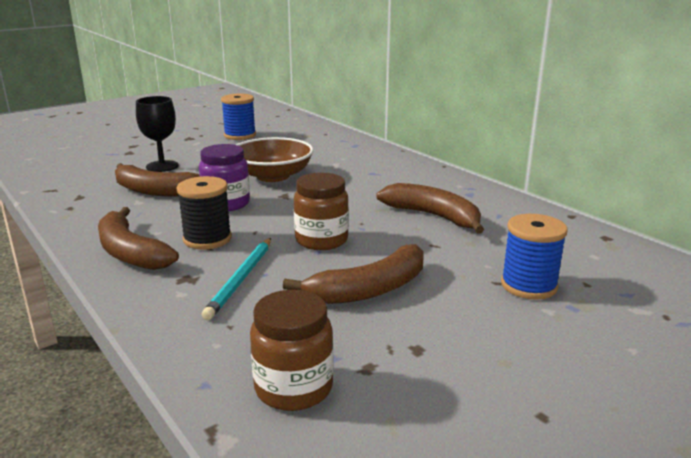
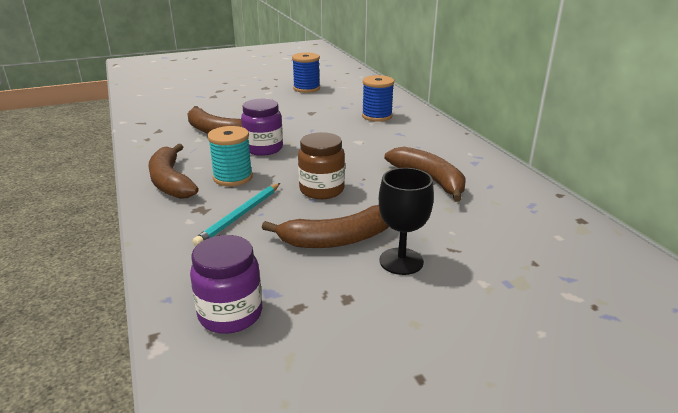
camera: 15 degrees right, 5 degrees up
(162, 166) = (231, 110): black goblet -> black goblet (401, 261)
(207, 239) = (233, 177): black spool -> turquoise spool
(273, 176) = (313, 128): brown bowl -> none
(293, 388) = (230, 314): brown jar -> purple jar
(528, 285) = (478, 256): blue spool -> blue spool (377, 116)

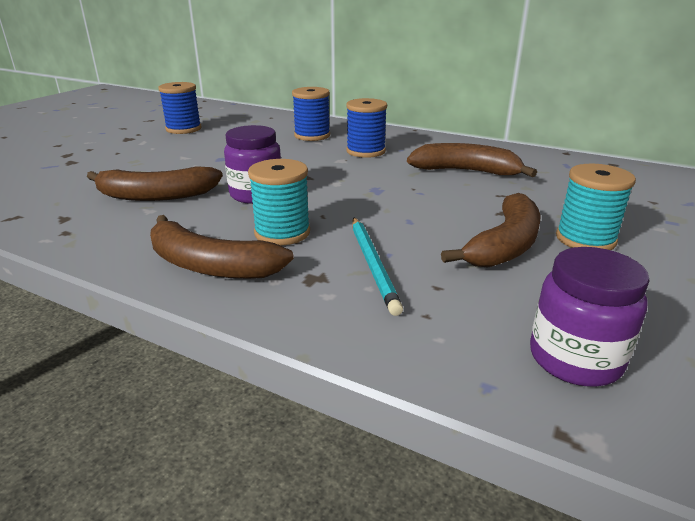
camera: 40 degrees left, 0 degrees up
(322, 190) = (399, 210): brown jar -> none
(389, 140) = (365, 151): none -> blue spool
(401, 261) = (585, 239): black goblet -> turquoise spool

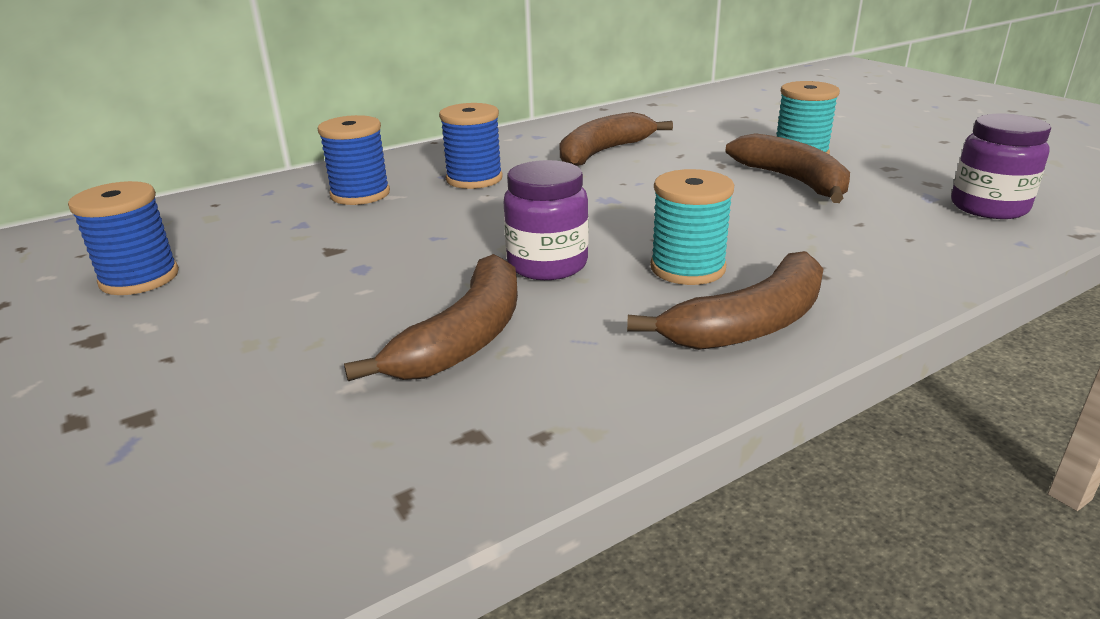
camera: 60 degrees left, 0 degrees up
(373, 265) = (801, 239): turquoise pencil -> none

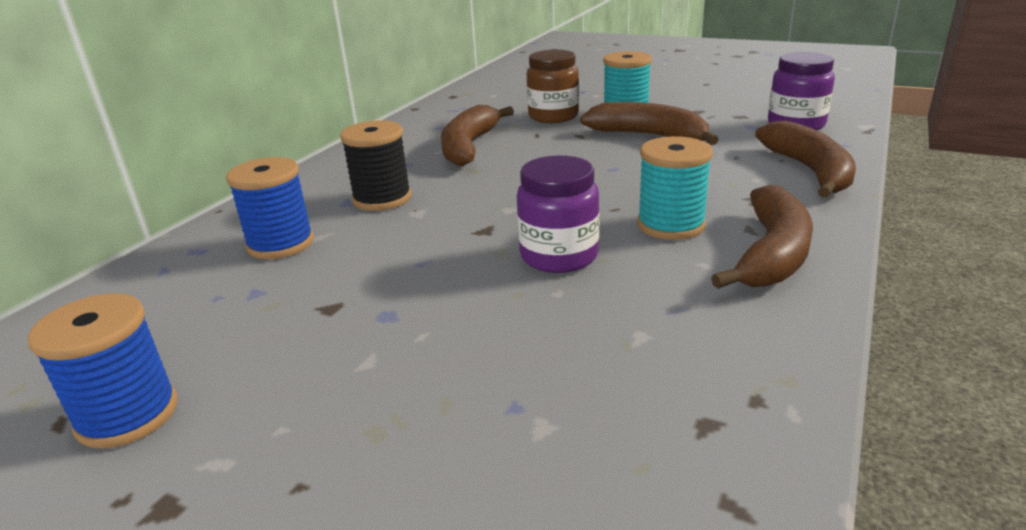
camera: 30 degrees left, 0 degrees up
(465, 337) = (580, 343): brown banana -> brown banana (809, 171)
(474, 179) = (382, 198): blue spool -> black spool
(721, 141) = (553, 116): none -> brown jar

